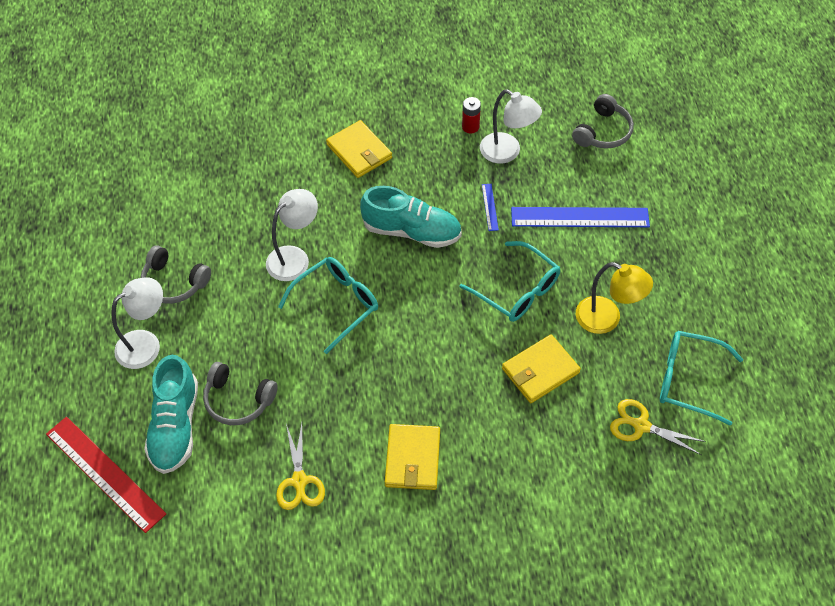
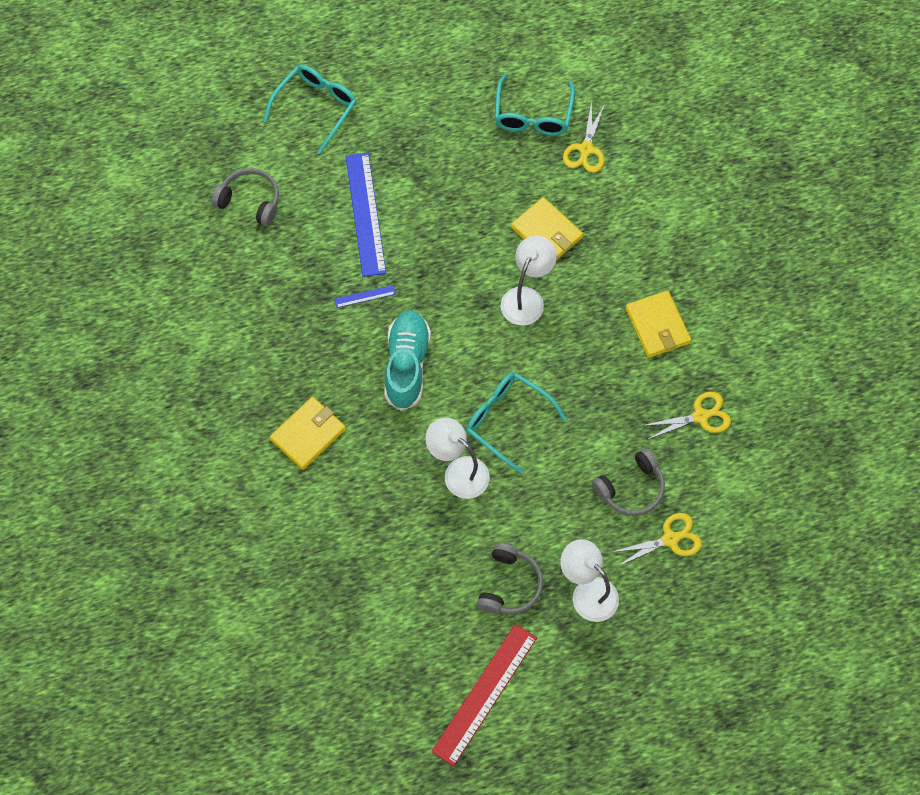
camera: 100 degrees left, 10 degrees up
(105, 473) = (732, 590): red ruler -> red ruler (484, 694)
(175, 426) = (670, 539): turquoise shoe -> yellow scissors
(238, 400) = (631, 488): grey headphones -> grey headphones turned 45 degrees clockwise
(412, 459) = (657, 326): yellow wallet -> yellow wallet turned 75 degrees clockwise
(470, 127) = (259, 328): red battery -> none
(507, 152) = (290, 288): white lamp -> white lamp (526, 298)
(517, 290) = (462, 260): turquoise glasses -> turquoise glasses (316, 107)
(607, 319) = (481, 182): yellow lamp -> none

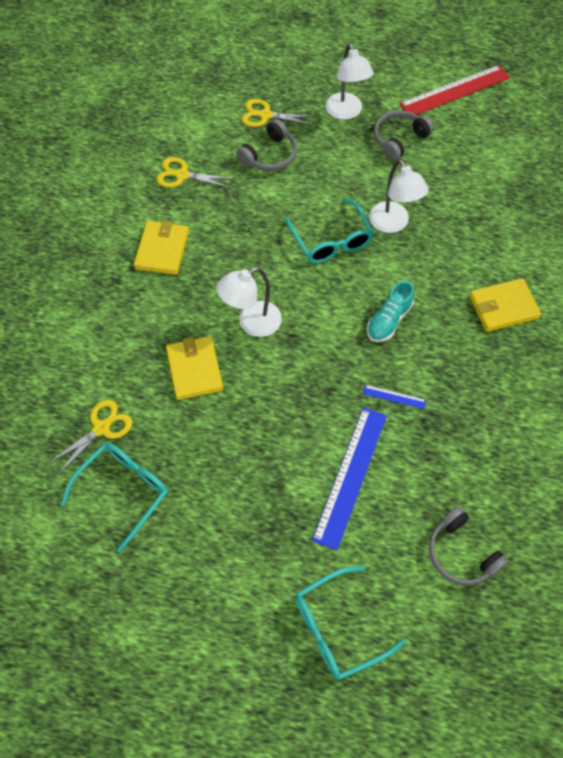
camera: 150 degrees left, 5 degrees down
(407, 365) = (389, 320): turquoise shoe -> turquoise shoe, size x0.66
(631, 488) = (269, 155): grey headphones -> grey headphones turned 135 degrees clockwise

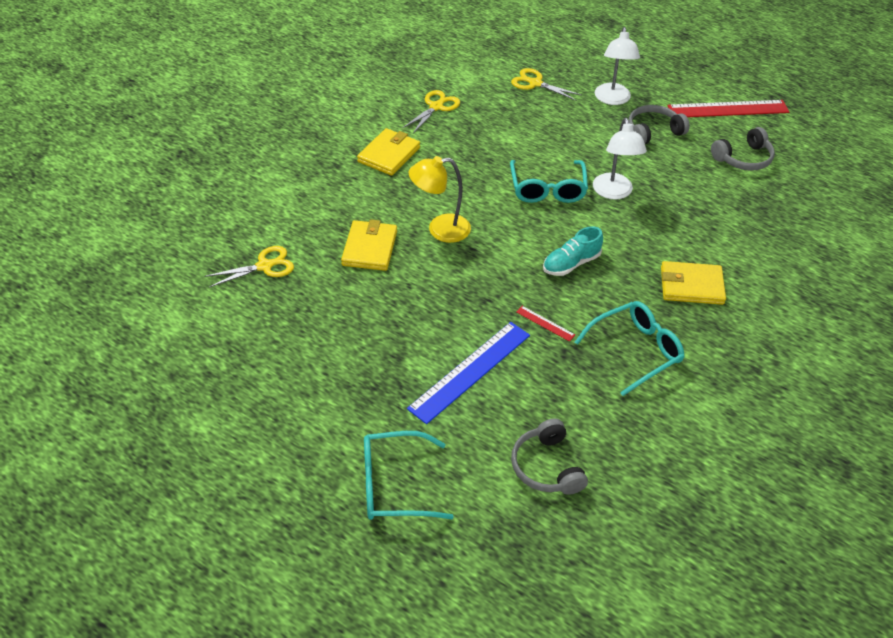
camera: 20 degrees right, 15 degrees down
(123, 491) = (258, 317): turquoise glasses -> turquoise glasses (636, 351)
(182, 175) = (436, 107): yellow scissors -> yellow scissors turned 90 degrees clockwise
(252, 323) = (440, 229): white lamp -> yellow lamp
(269, 155) = (523, 113): grey headphones -> grey headphones (743, 158)
(394, 397) = (545, 323): blue ruler -> red ruler

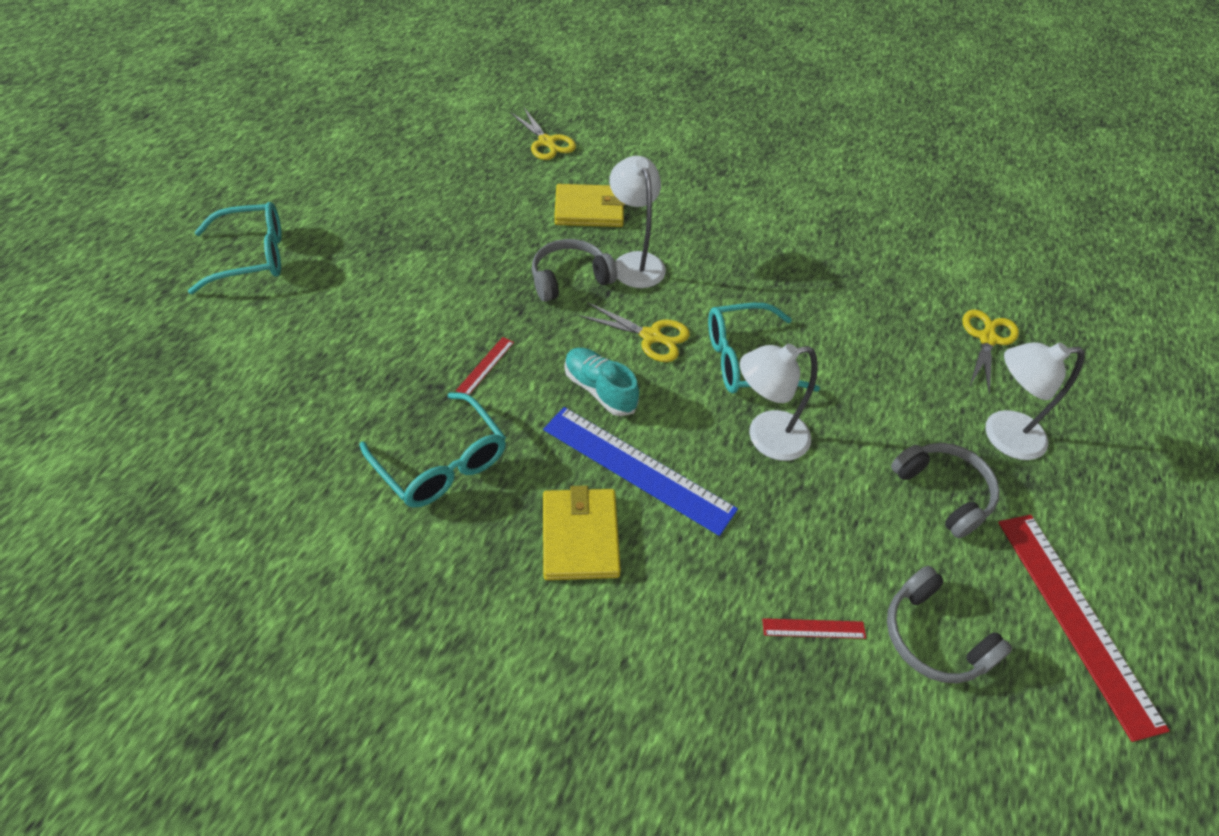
camera: 80 degrees right, 5 degrees up
(389, 154) = (758, 209): yellow wallet -> none
(394, 485) = (252, 257): turquoise glasses -> turquoise glasses turned 90 degrees clockwise
(436, 107) = (873, 242): yellow scissors -> yellow scissors (651, 336)
(440, 229) = (635, 262): yellow lamp -> white lamp
(470, 371) = (404, 302): blue ruler -> blue ruler (637, 469)
(547, 467) = (258, 374): grey headphones -> grey headphones (570, 279)
(743, 199) = (813, 628): none -> red ruler

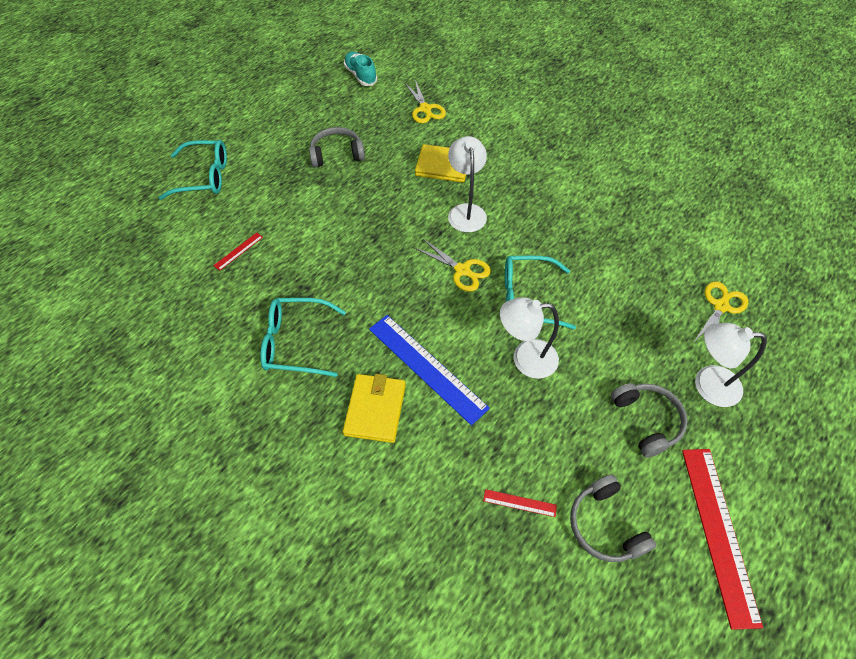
camera: 15 degrees right, 5 degrees up
(442, 463) = (296, 342): turquoise glasses -> turquoise glasses turned 120 degrees clockwise
(485, 366) = (341, 277): red ruler -> red ruler (238, 251)
(570, 279) = (415, 219): grey headphones -> grey headphones (337, 154)
(600, 389) = (415, 305): turquoise shoe -> turquoise shoe (361, 76)

